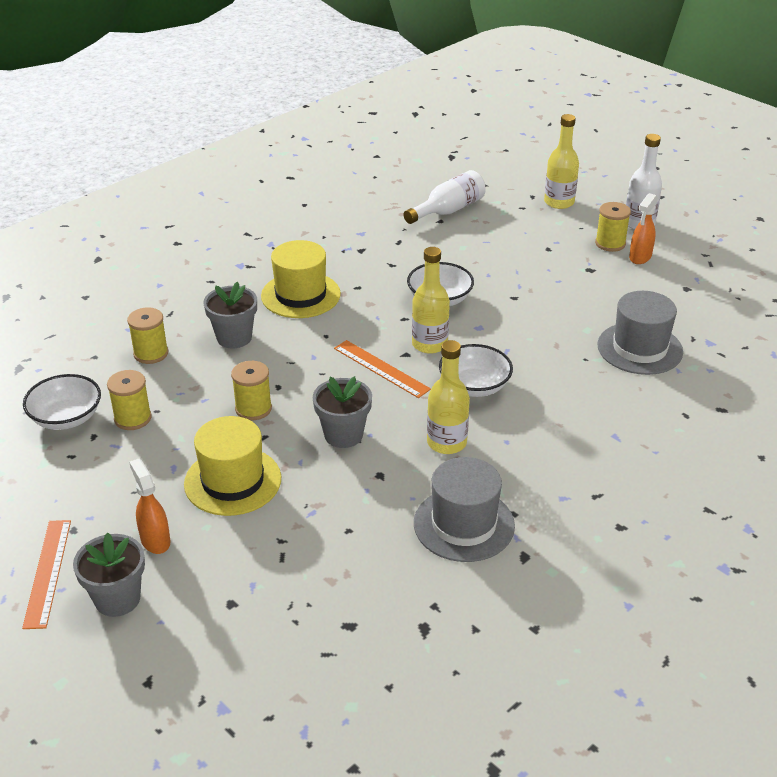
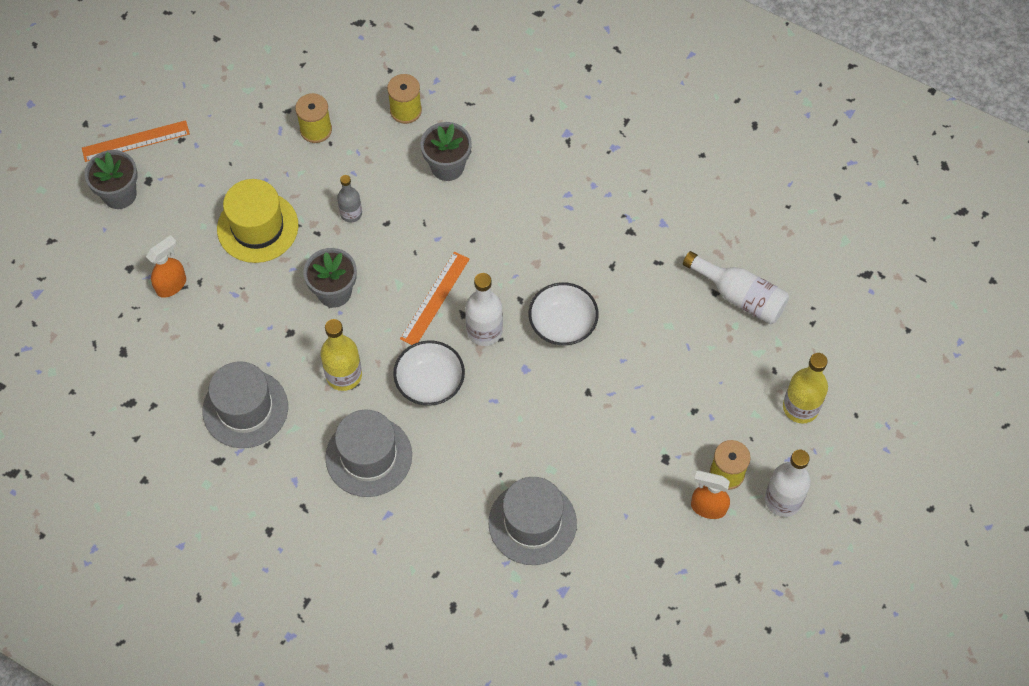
camera: 75 degrees right, 25 degrees up
(66, 418) = (304, 83): white bowl -> none
(155, 540) = (181, 197): orange spray bottle -> orange spray bottle (172, 285)
(253, 409) = (351, 213): yellow spool -> grey bottle
(300, 295) = (532, 200): yellow hat -> none
(429, 344) = (484, 331): yellow bottle -> white bottle
(547, 439) = (369, 456): none -> grey hat

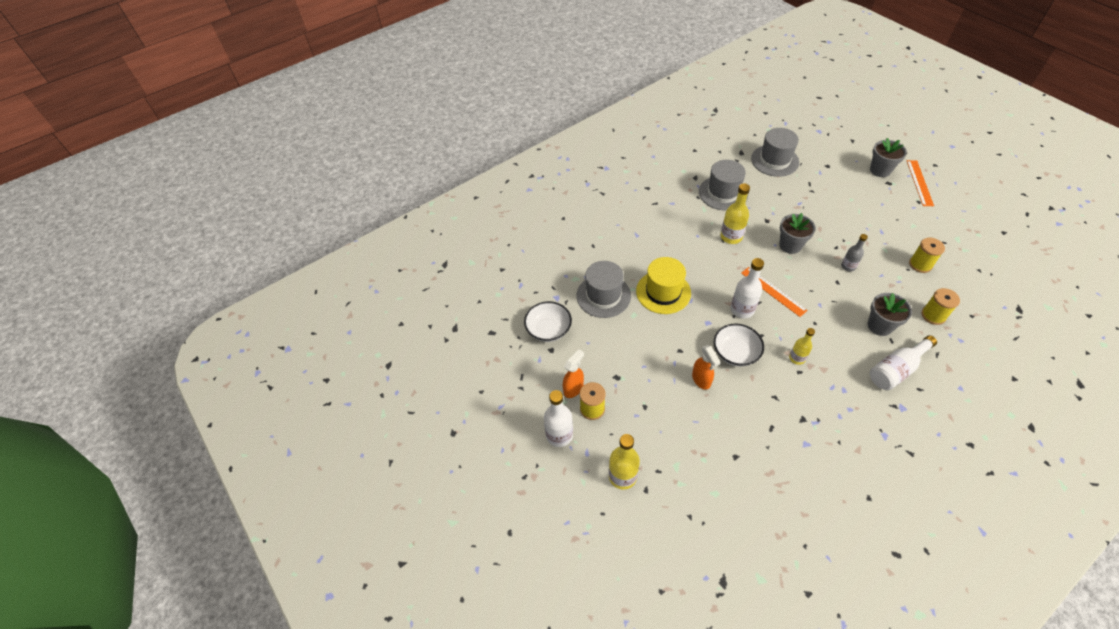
camera: 115 degrees right, 10 degrees down
(172, 285) = (812, 180): orange spray bottle -> orange spray bottle (701, 380)
(257, 227) = (846, 222): yellow hat -> yellow hat (663, 292)
(369, 456) = (675, 235): grey hat -> grey hat (774, 160)
(430, 382) = (713, 273): white bowl -> white bowl (548, 329)
(540, 251) = (797, 358): none -> yellow bottle
(739, 296) = (728, 472): white bottle -> white bottle (896, 369)

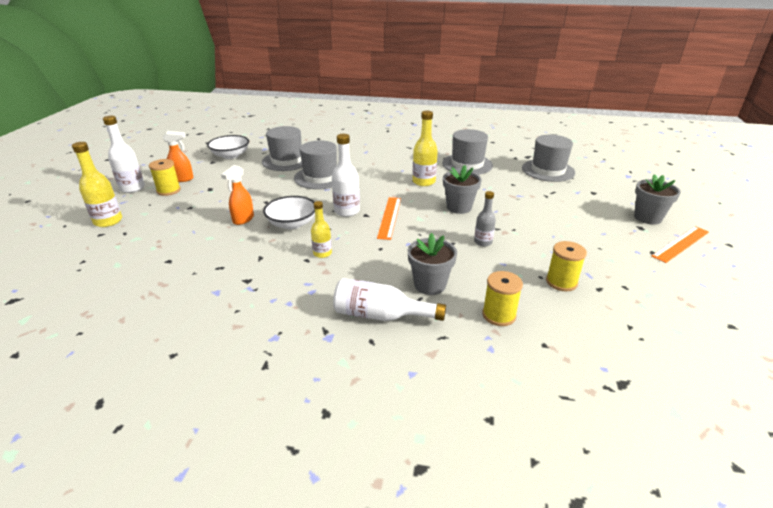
camera: 45 degrees right, 20 degrees down
(663, 292) = (320, 177): yellow hat -> grey hat

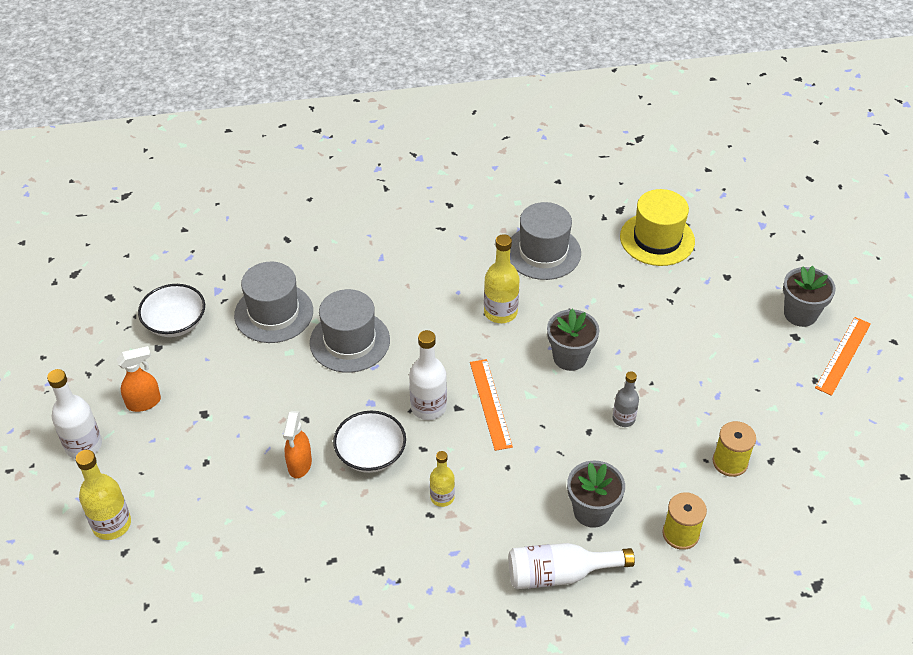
camera: 20 degrees left, 15 degrees up
(168, 190) = (145, 435): yellow spool -> none
(548, 170) = (657, 239): grey hat -> yellow hat

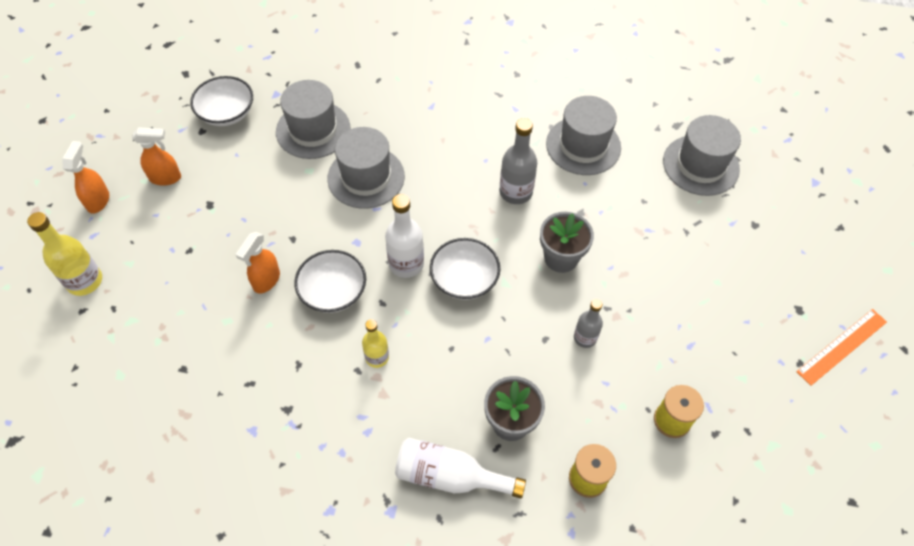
camera: 20 degrees right, 10 degrees up
(83, 445) = (98, 201): white bottle -> orange spray bottle
(490, 404) = (464, 279): orange ruler -> white bowl
(500, 312) = (516, 192): yellow bottle -> grey bottle
(657, 239) = (700, 165): yellow hat -> grey hat
(800, 314) = (815, 287): grey flower pot -> none

